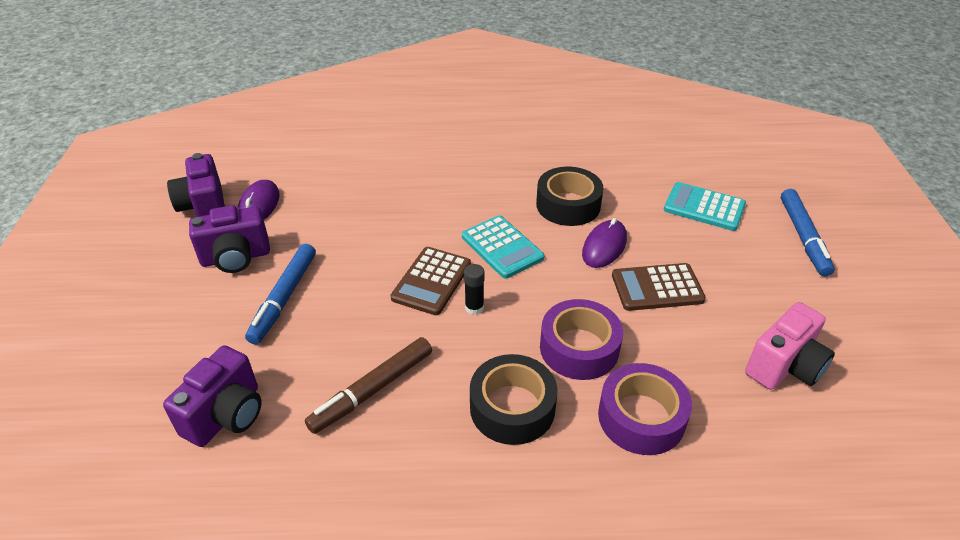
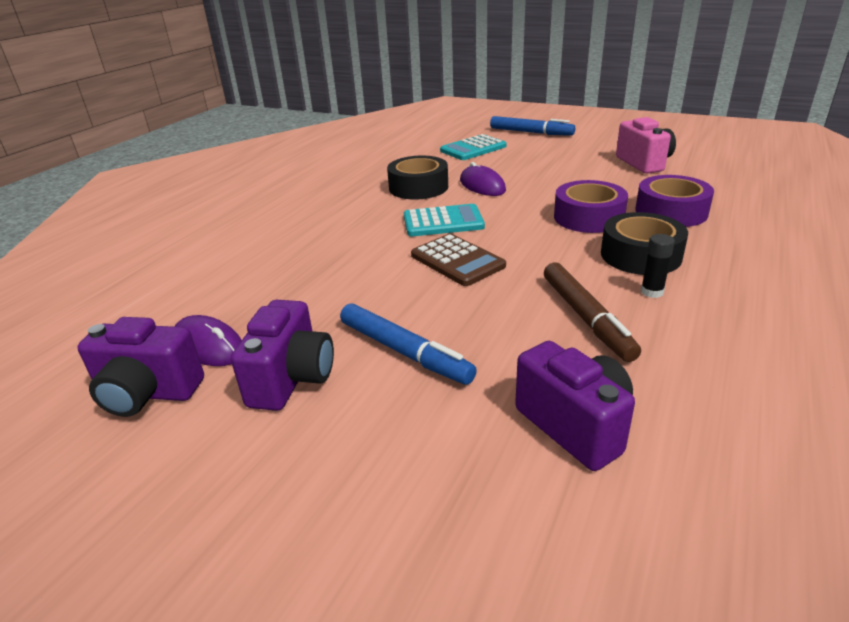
camera: 60 degrees left, 10 degrees down
(474, 308) = (510, 248): black glue stick -> black glue stick (652, 292)
(657, 288) = (543, 179): brown calculator -> none

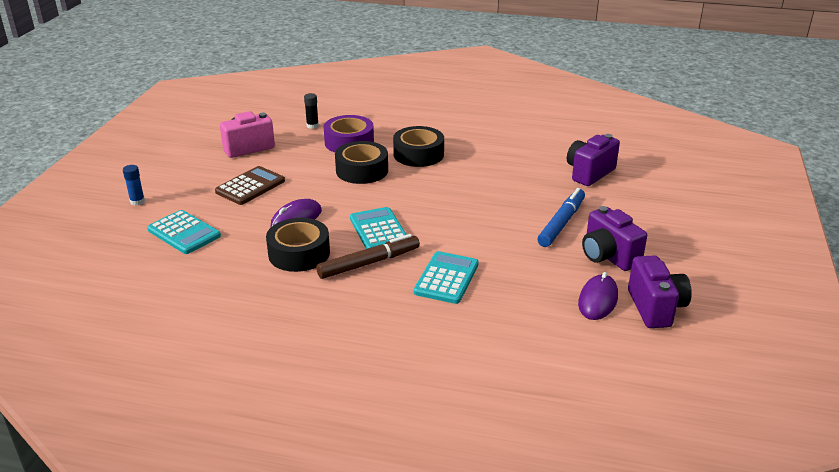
camera: 105 degrees left, 0 degrees up
(292, 379) = (608, 256): purple camera -> purple camera turned 120 degrees counterclockwise
(330, 251) = (446, 278): none -> turquoise calculator
(457, 261) = (445, 217): brown calculator -> brown calculator (250, 186)
(531, 132) = (137, 201): blue marker -> blue glue stick
(586, 318) = (499, 171): brown marker -> brown marker (369, 263)
(588, 217) = (362, 170): purple tape -> black tape
(652, 292) = (463, 153): black glue stick -> black glue stick (312, 126)

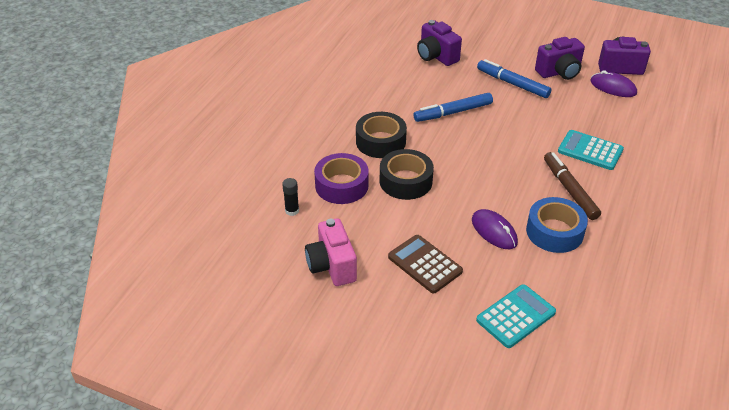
camera: 80 degrees left, 10 degrees up
(137, 201) = (445, 363): blue glue stick -> none
(299, 253) = (554, 232): black tape -> blue tape
(378, 230) = (518, 180): turquoise calculator -> none
(484, 188) = (453, 112): none -> blue marker

